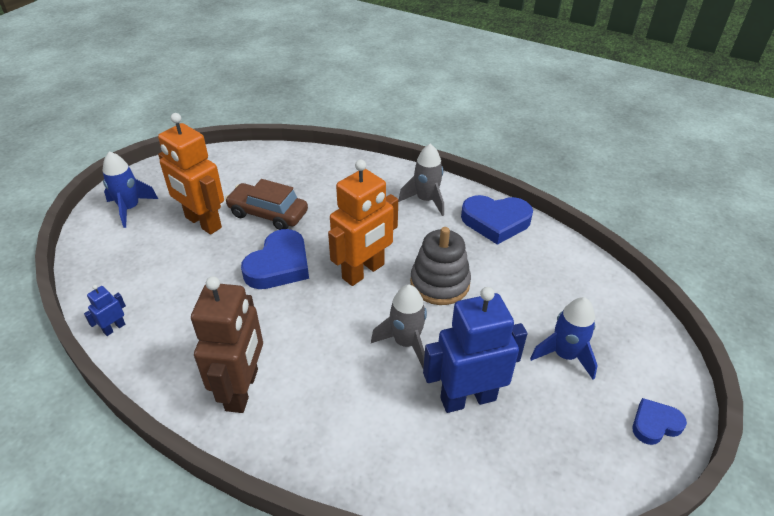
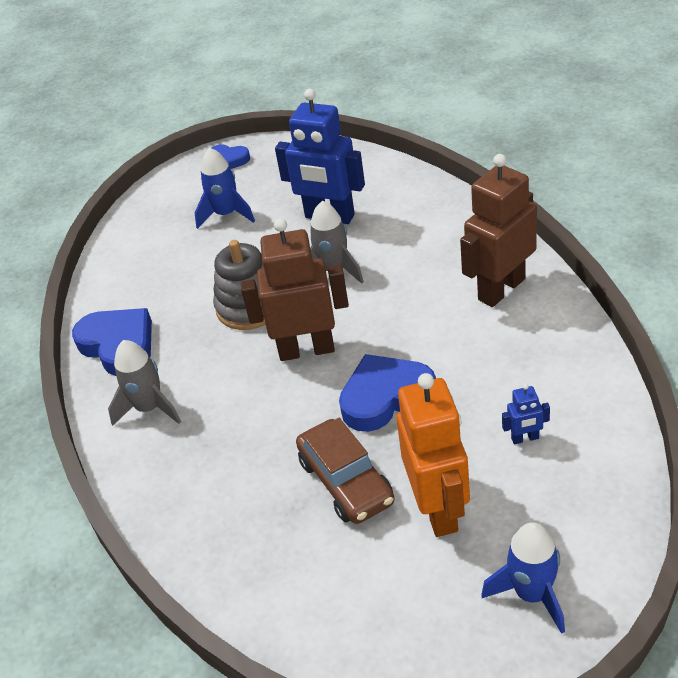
camera: 135 degrees left, 0 degrees up
(114, 328) = (605, 399): blue robot -> blue robot (525, 438)
(363, 272) = (306, 349): orange robot -> brown robot

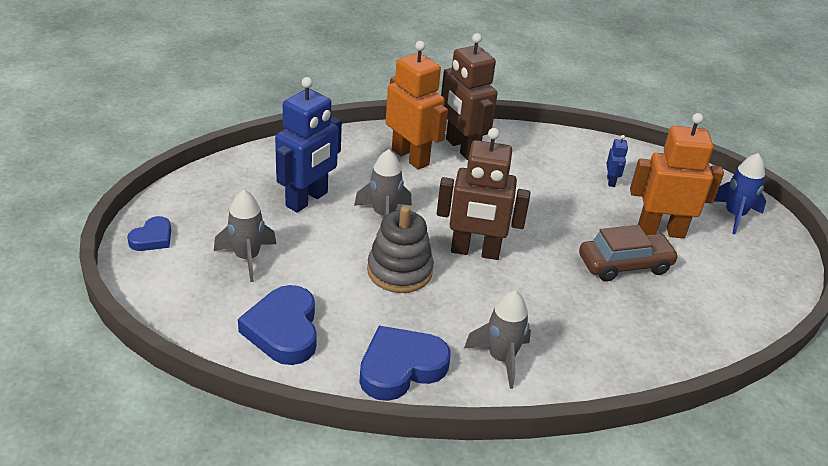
camera: 85 degrees left, 5 degrees down
(226, 214) = (247, 258): blue rocket -> grey rocket
(306, 349) = (475, 252): brown robot -> brown robot turned 90 degrees counterclockwise
(386, 397) = (548, 226): blue heart -> blue heart (283, 330)
(452, 257) = (410, 157): none -> orange robot

